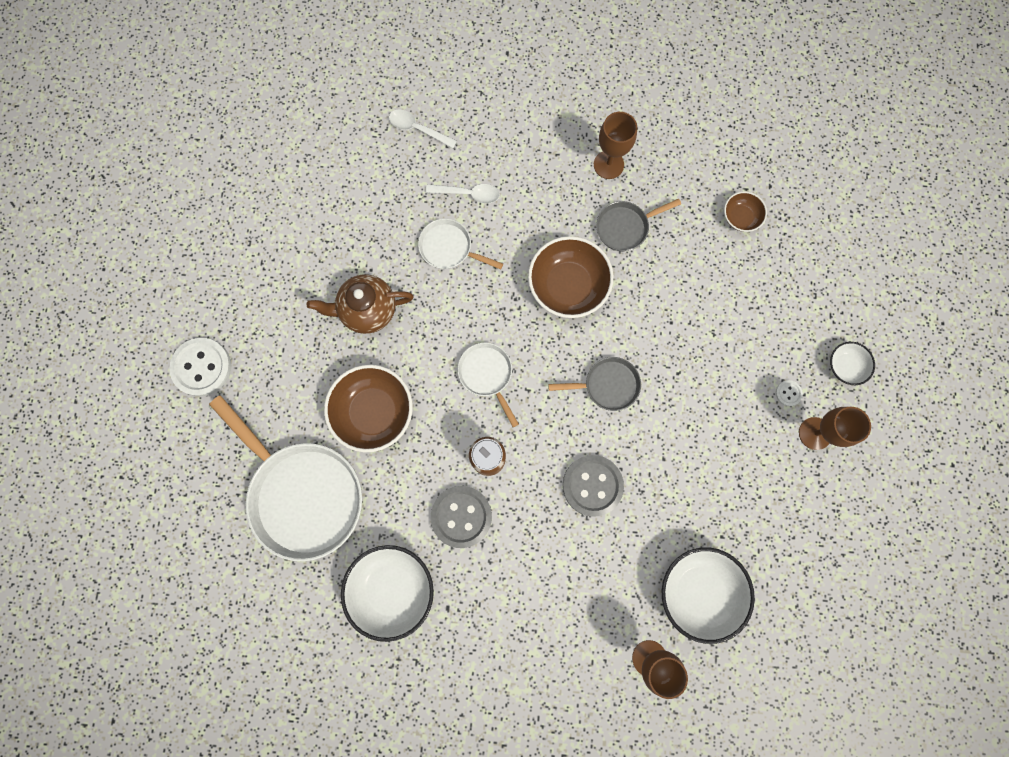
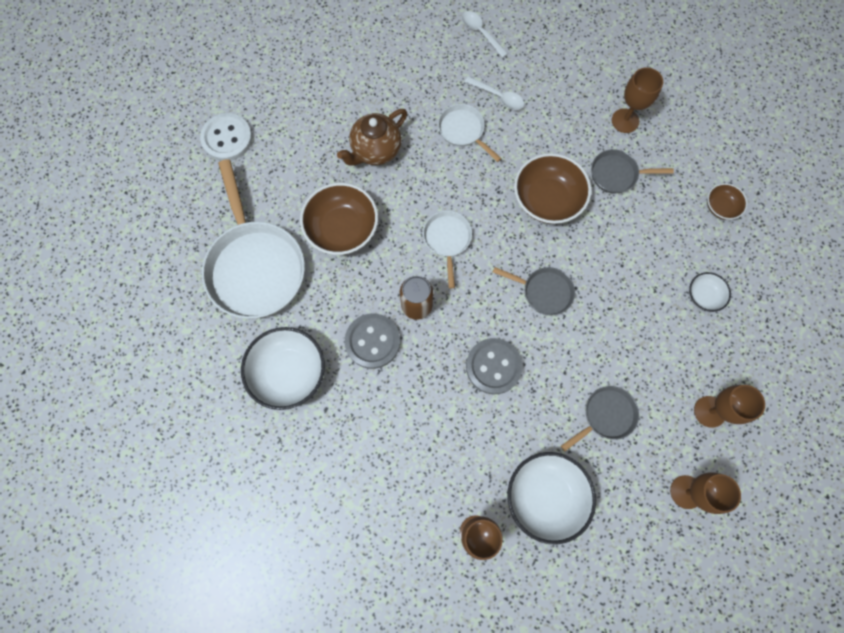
camera: 25 degrees right, 5 degrees down
(368, 310) = (375, 150): brown teapot -> brown teapot turned 60 degrees counterclockwise
(721, 484) = (606, 416): none -> grey pan
(788, 393) = (700, 367): white button -> none
(826, 522) = (686, 492): none -> brown goblet
(845, 366) = (762, 367): white bowl -> white bowl (703, 296)

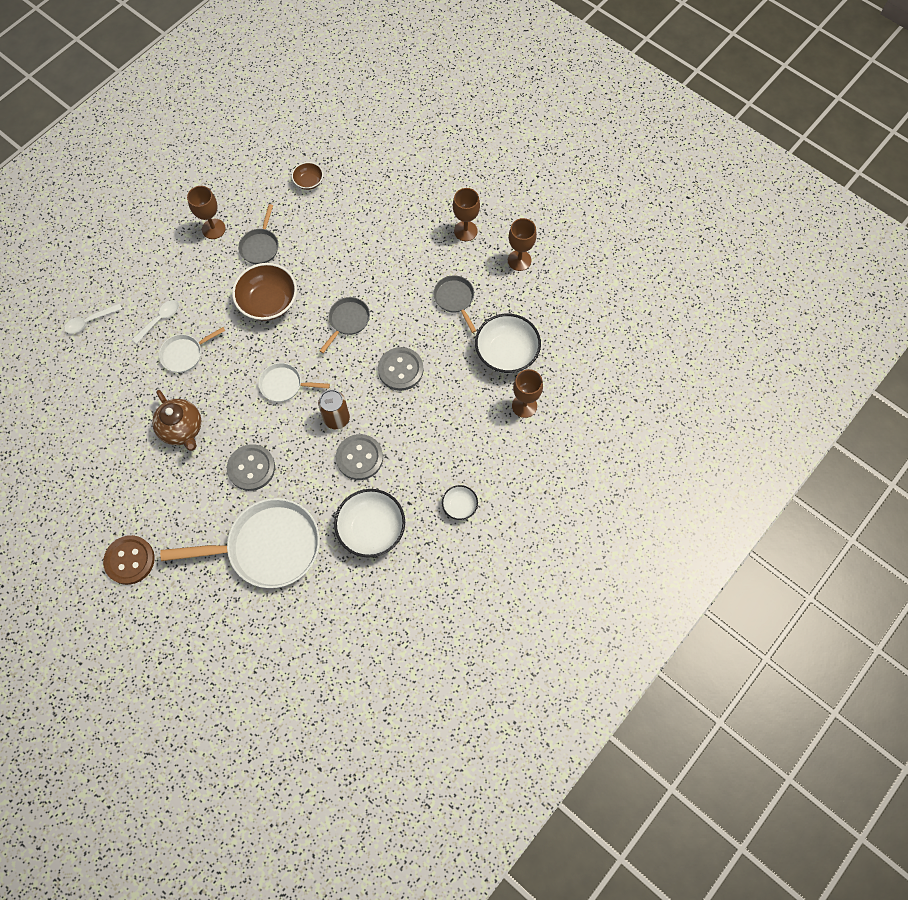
camera: 80 degrees left, 5 degrees down
(227, 138) = (130, 560): white button -> brown button
(342, 229) = (251, 468): brown bowl -> grey button
(703, 296) = (377, 212): white bowl -> white bowl (459, 506)

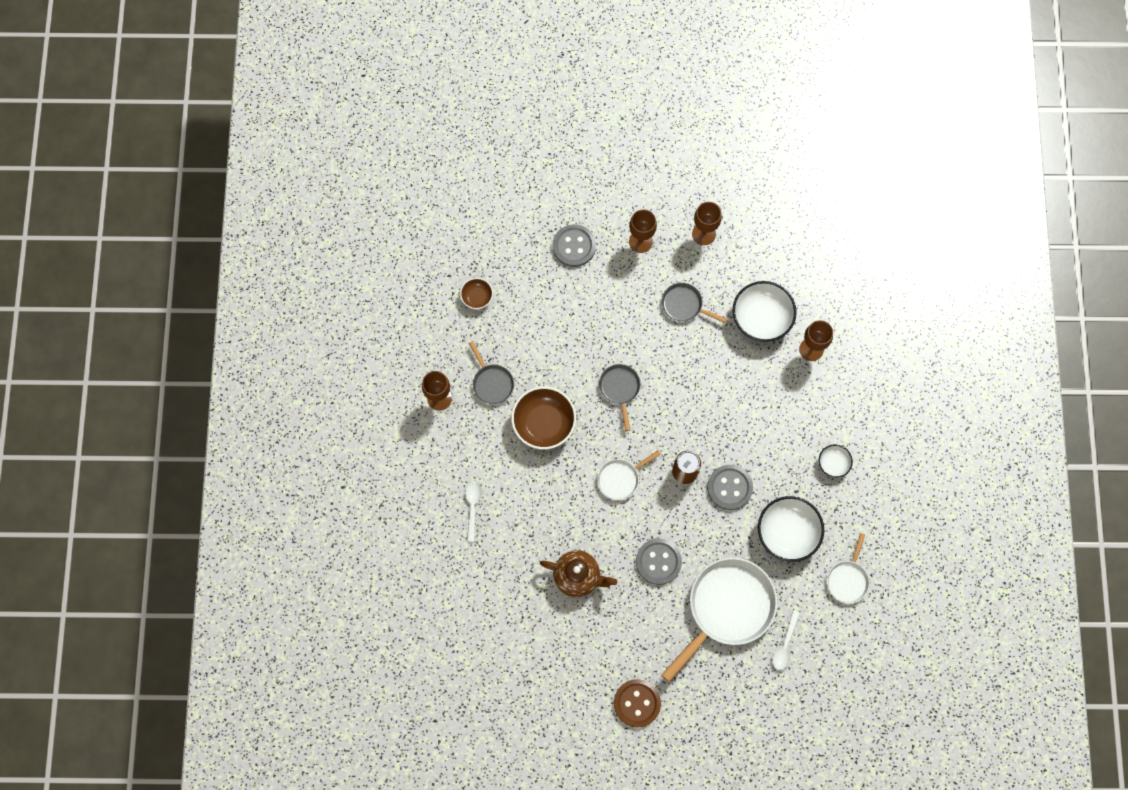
camera: 40 degrees left, 5 degrees up
(90, 321) = (418, 554): white spoon -> white spoon (785, 645)
(185, 354) = (520, 518): white pan -> white pan (847, 579)
(400, 370) = (696, 395): grey button -> grey button (574, 246)

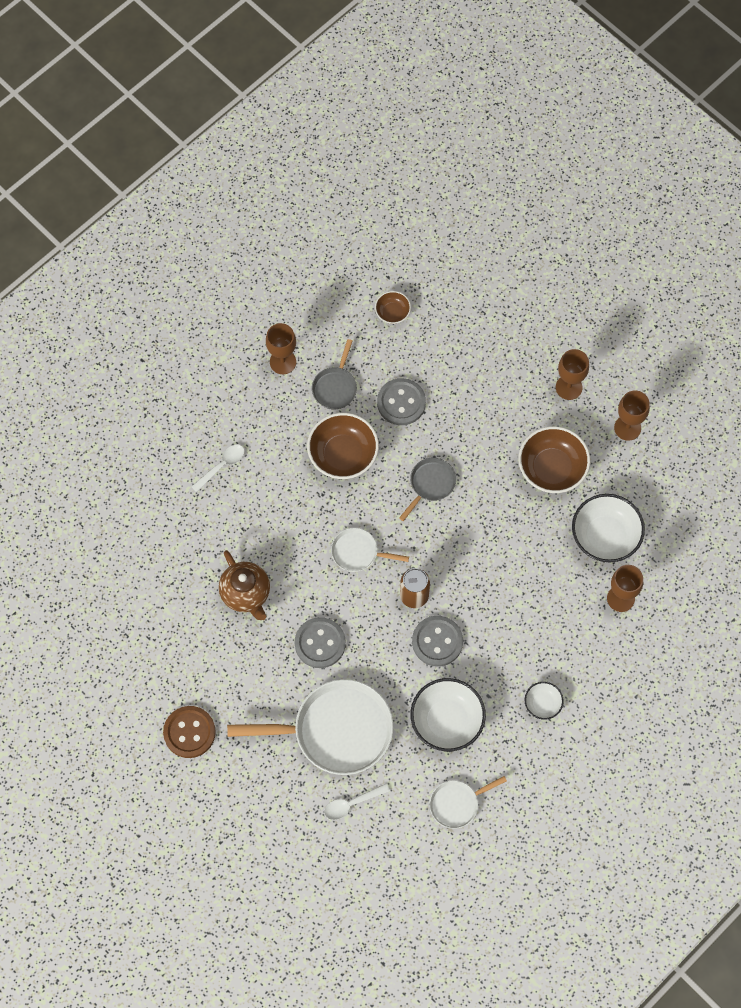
camera: 45 degrees right, 5 degrees down
(574, 246) = (510, 343): grey button -> grey button (401, 402)
(684, 305) = (552, 468): grey pan -> brown bowl

